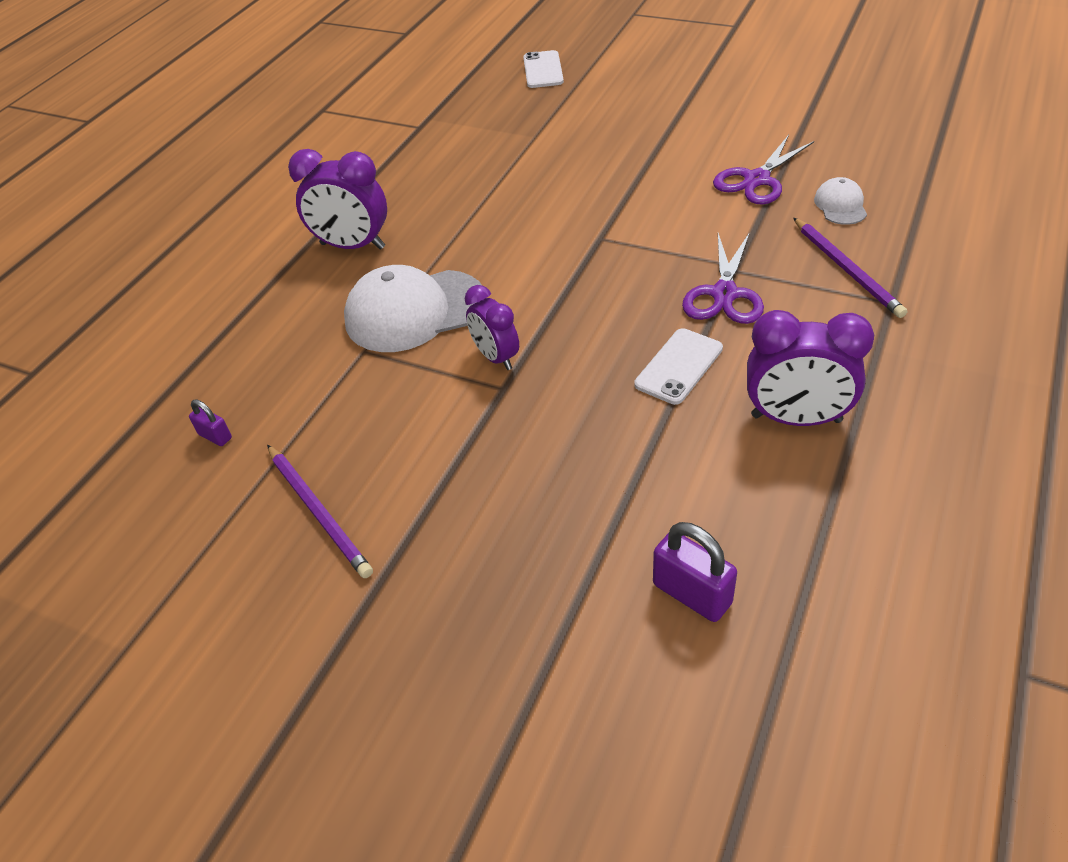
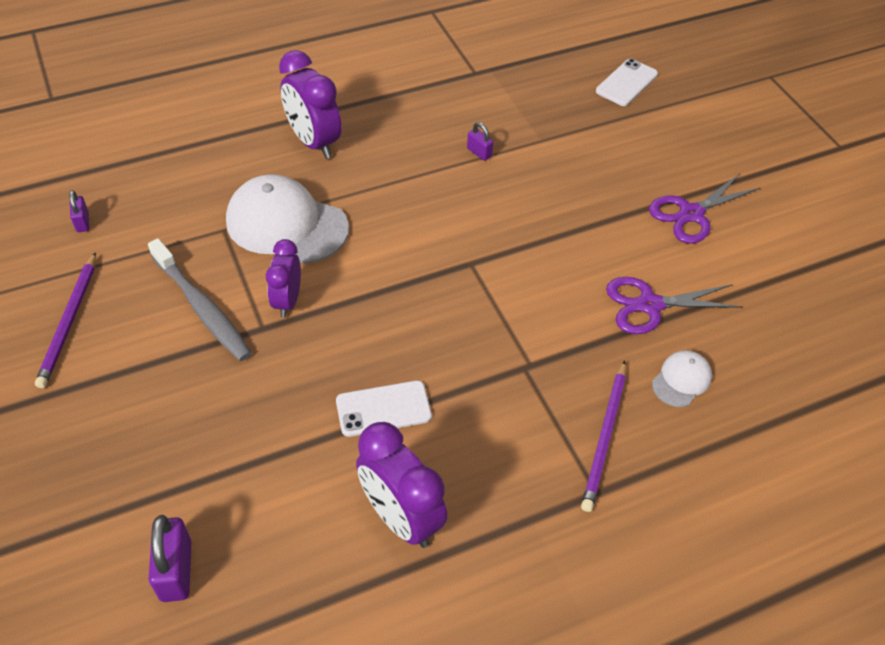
camera: 35 degrees right, 5 degrees up
(429, 413) = (202, 307): none -> grey toothbrush
(500, 171) = (479, 152): none -> purple padlock
(724, 294) = (490, 380): purple scissors -> purple scissors (691, 214)

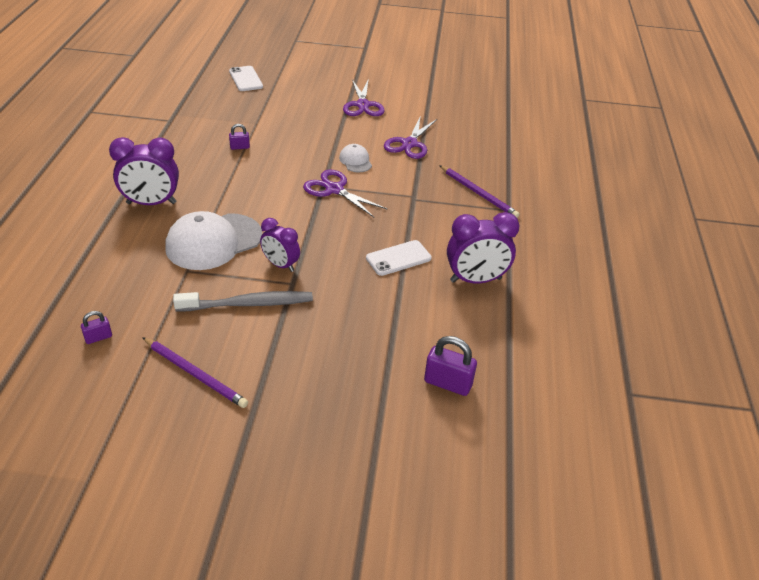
camera: 60 degrees left, 10 degrees down
(82, 222) = (98, 337): purple padlock -> purple padlock turned 45 degrees counterclockwise
(383, 409) = (398, 258): white phone -> white phone turned 45 degrees clockwise
(472, 278) = (334, 189): none -> purple scissors
(681, 380) = (463, 156): white cap -> white cap (355, 161)

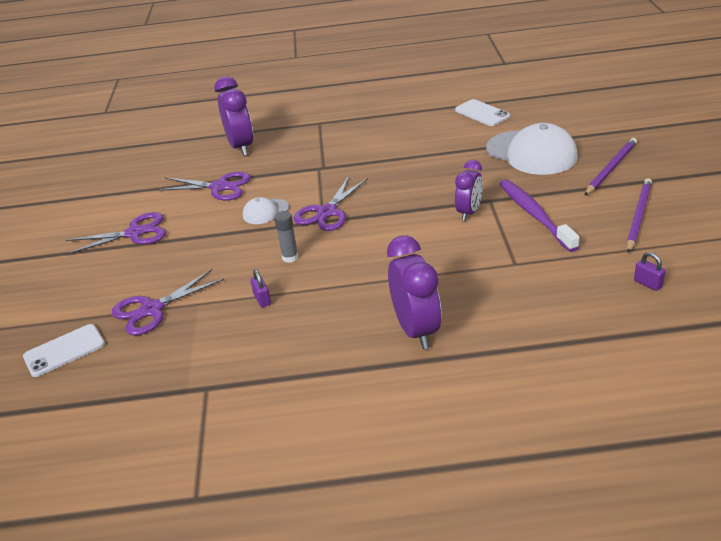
camera: 95 degrees left, 5 degrees down
(213, 242) = (459, 261): white cap -> white cap (531, 153)
(248, 304) = (534, 215): grey toothbrush -> purple toothbrush
(263, 107) = (152, 309): none -> purple scissors
(282, 164) = (290, 257): none -> grey glue stick
(398, 258) = (419, 158): white phone -> white phone (482, 113)
(448, 383) = (548, 116): purple padlock -> none
(475, 280) = (426, 122): purple clock -> purple clock (241, 147)
(478, 193) = (299, 139): purple pencil -> purple pencil (611, 168)

